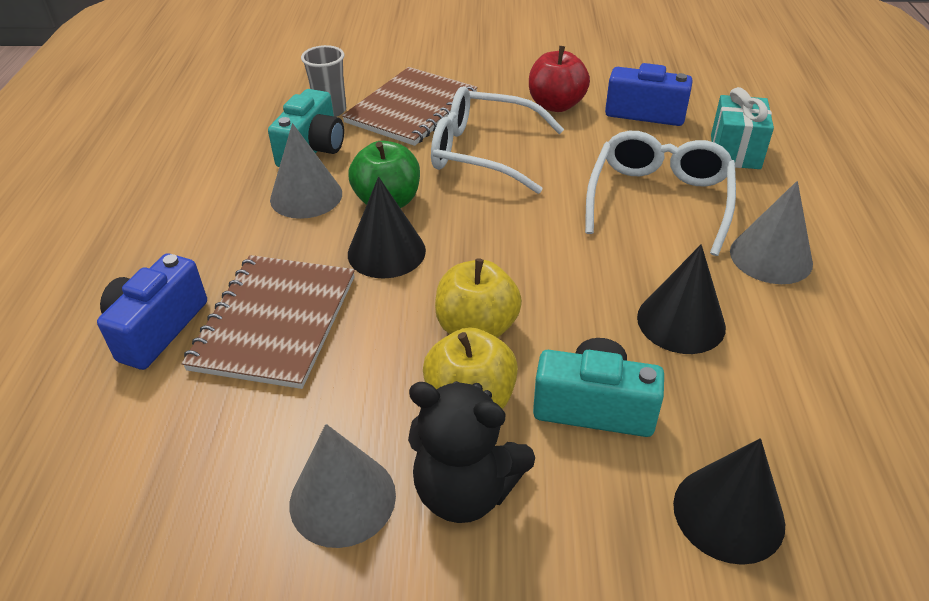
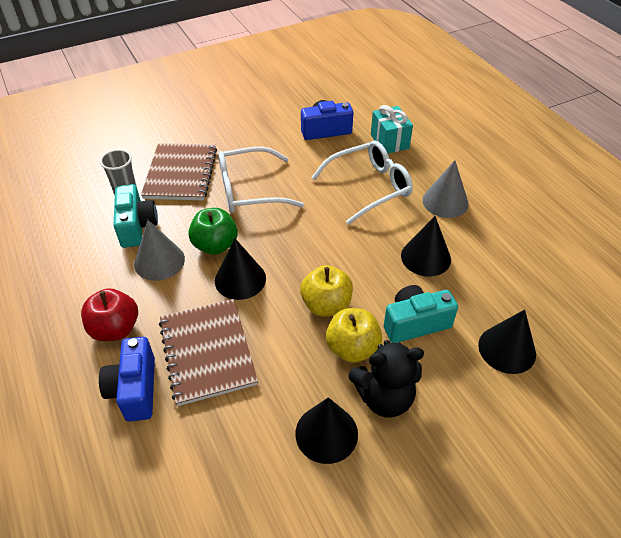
camera: 30 degrees left, 5 degrees up
(342, 499) = (326, 433): grey cone -> black cone
(556, 105) = (270, 141): red apple -> red apple (115, 329)
(659, 200) = (369, 187): white glasses -> white glasses turned 75 degrees clockwise

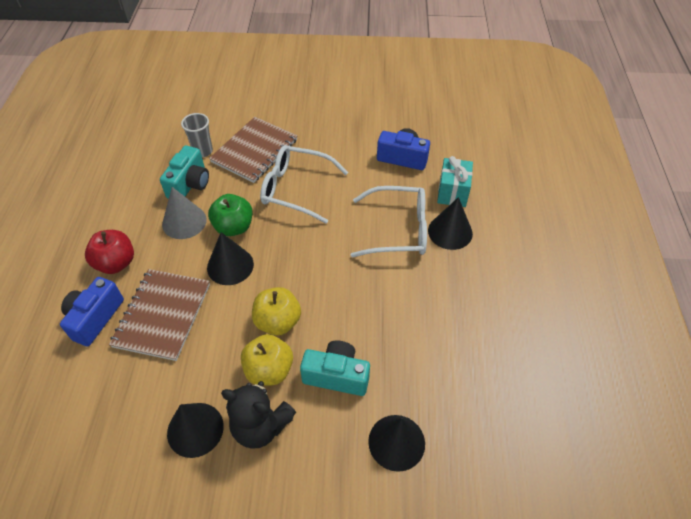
camera: 30 degrees right, 5 degrees up
(425, 257) = (394, 320): black cone -> black cone (450, 232)
(445, 202) = (456, 275): grey cone -> none

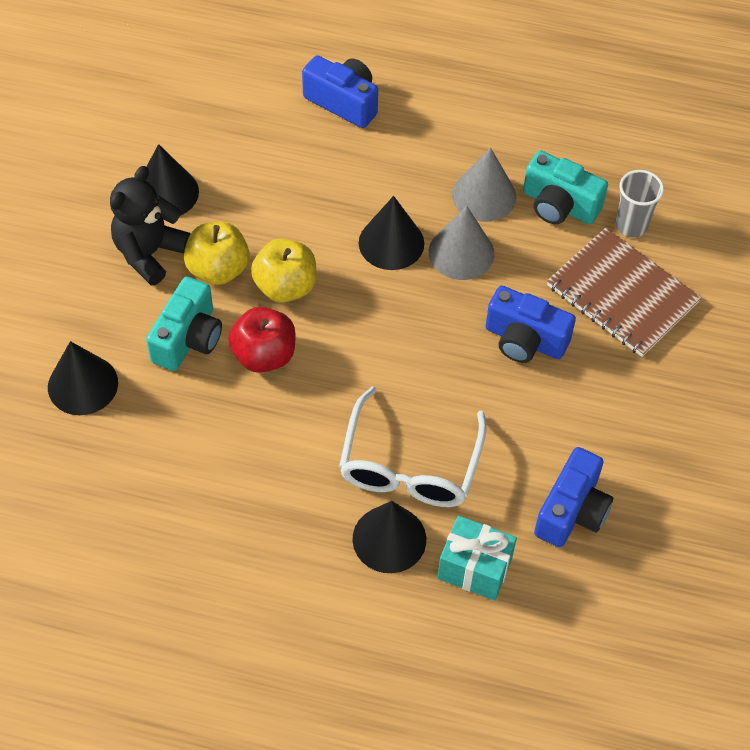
camera: 100 degrees right, 5 degrees up
(116, 263) = (425, 121): red apple -> red apple (264, 355)
(163, 315) = (329, 167): brown notebook -> none
(233, 227) = (461, 252): green apple -> grey cone
(296, 189) = (524, 340): white glasses -> blue camera

